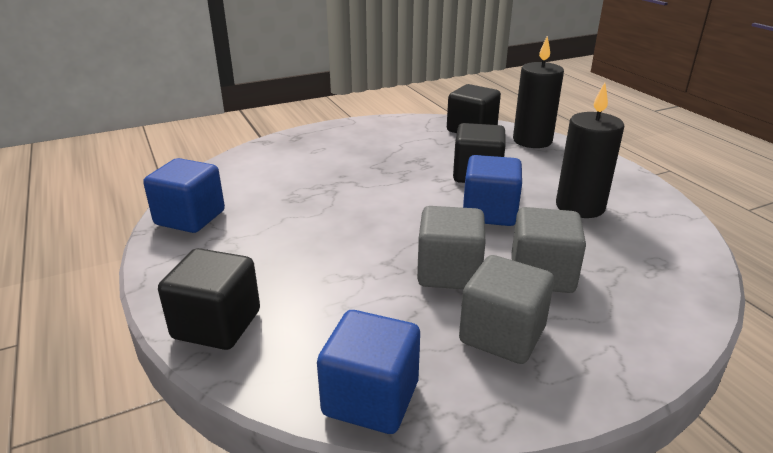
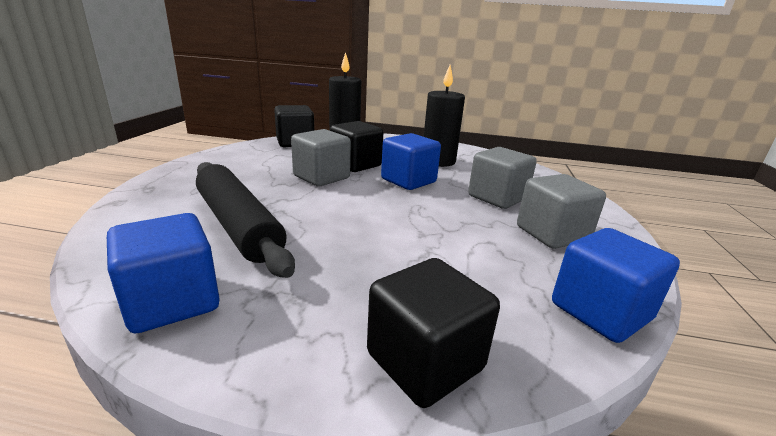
camera: 55 degrees left, 5 degrees down
(291, 189) = (238, 225): none -> black rolling pin
(449, 272) = (463, 220): grey cube -> grey cube (321, 177)

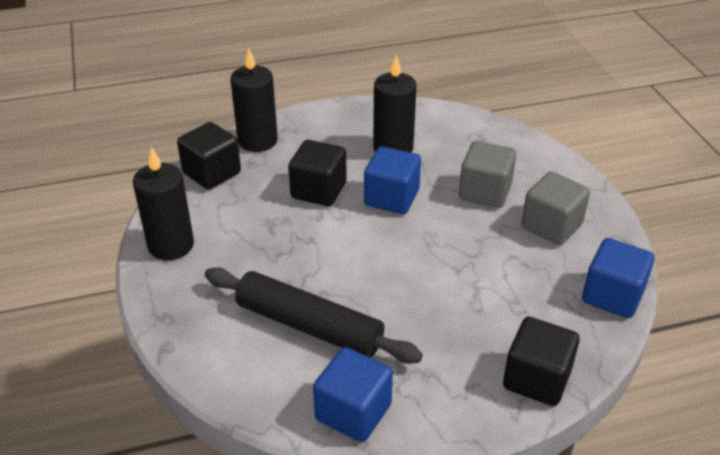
camera: 25 degrees left, 15 degrees up
(217, 160) = (171, 245): none -> black candle
(321, 177) = (307, 228): grey cube -> none

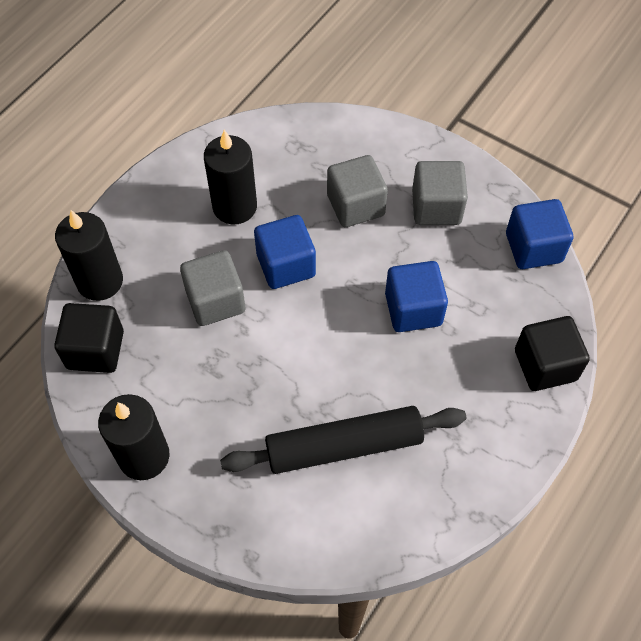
camera: 40 degrees left, 20 degrees up
(318, 190) = (215, 301): black cube -> grey cube
(353, 412) = (450, 496): blue cube -> blue cube (413, 309)

